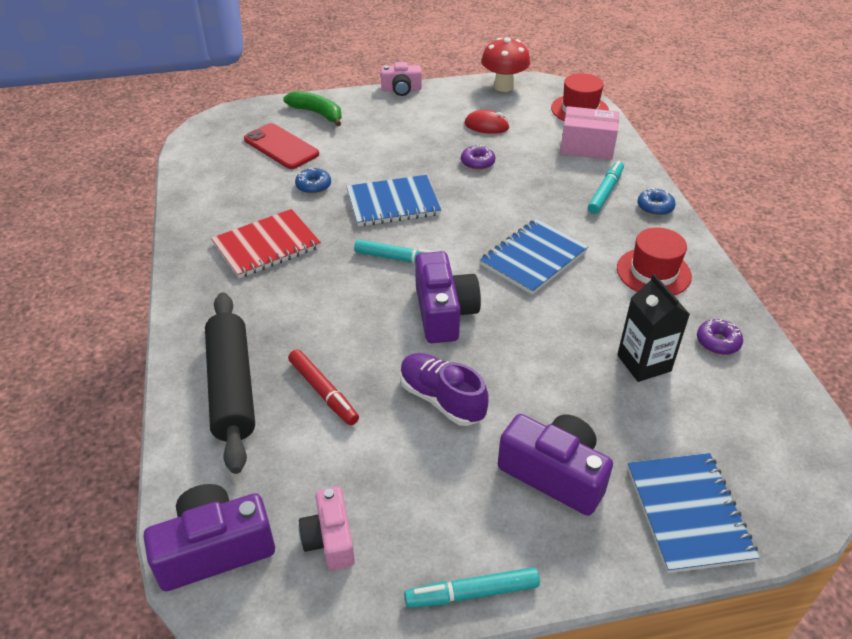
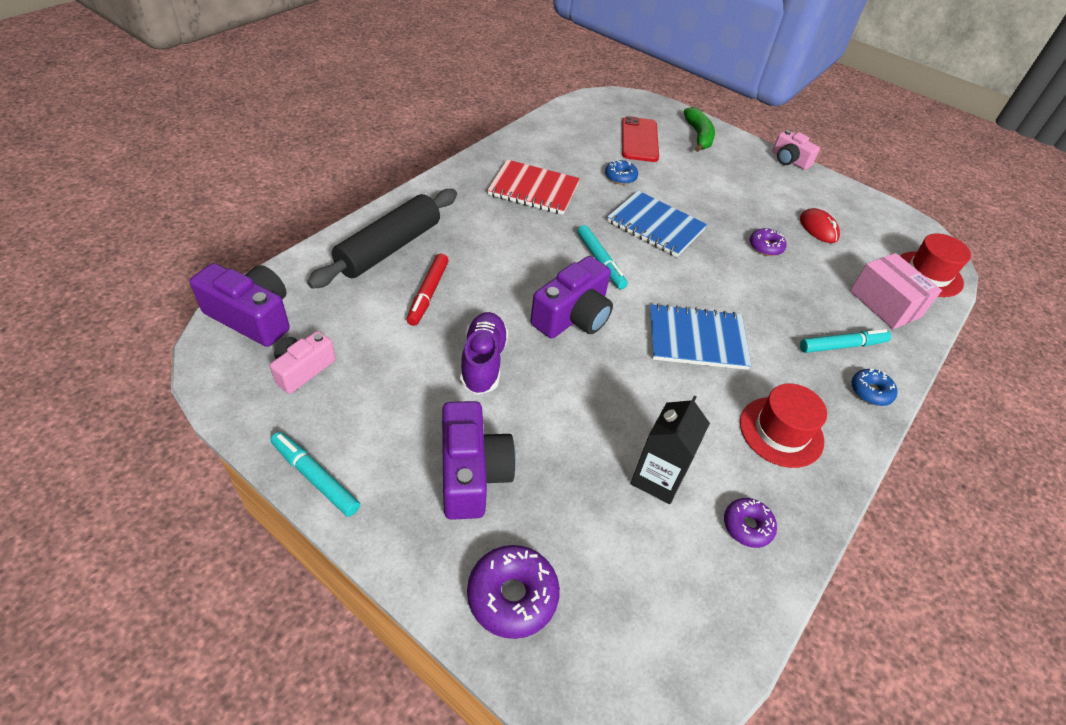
camera: 45 degrees right, 5 degrees up
(503, 86) = (883, 212): red mushroom -> none
(688, 513) = (512, 596): blue notebook -> purple donut

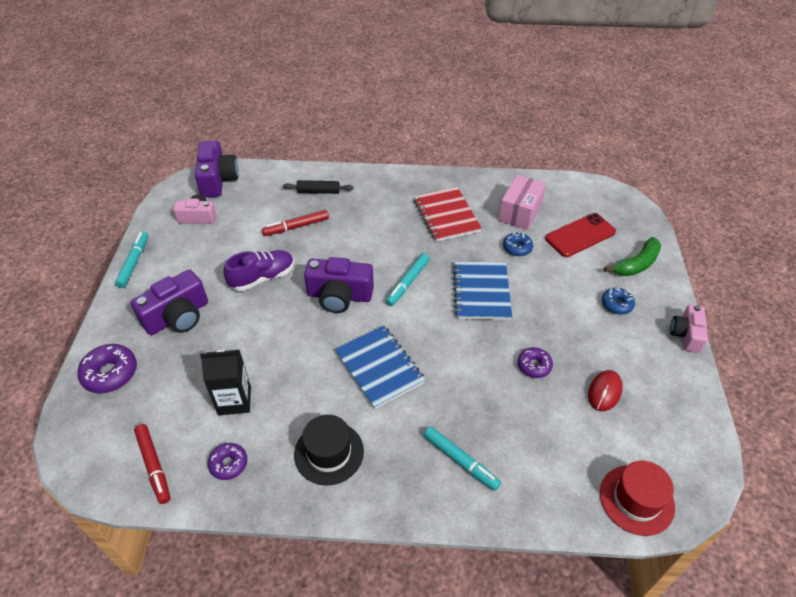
camera: 60 degrees right, 0 degrees up
(389, 248) = (318, 191): black rolling pin -> black rolling pin, size x0.51
(706, 606) = (154, 466): none -> red marker
(781, 432) = (329, 452): red hat -> black hat
(870, 391) = (423, 498): blue donut -> blue donut (616, 304)
(885, 304) = (550, 476): pink box -> pink box (520, 212)

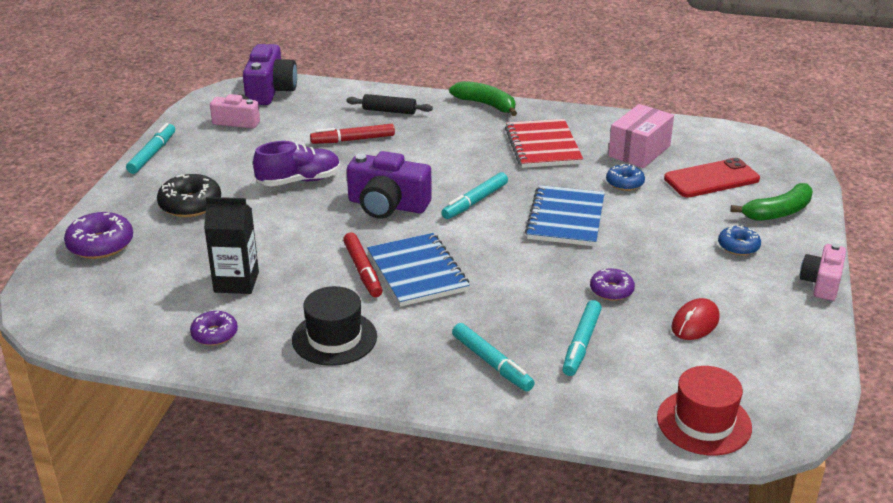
camera: 10 degrees right, 15 degrees down
(154, 466) = (129, 326): red marker -> red marker (363, 270)
(178, 316) = (190, 204): purple camera -> black donut
(393, 176) = (486, 105): none -> green banana
(524, 428) = (581, 344): none -> turquoise marker

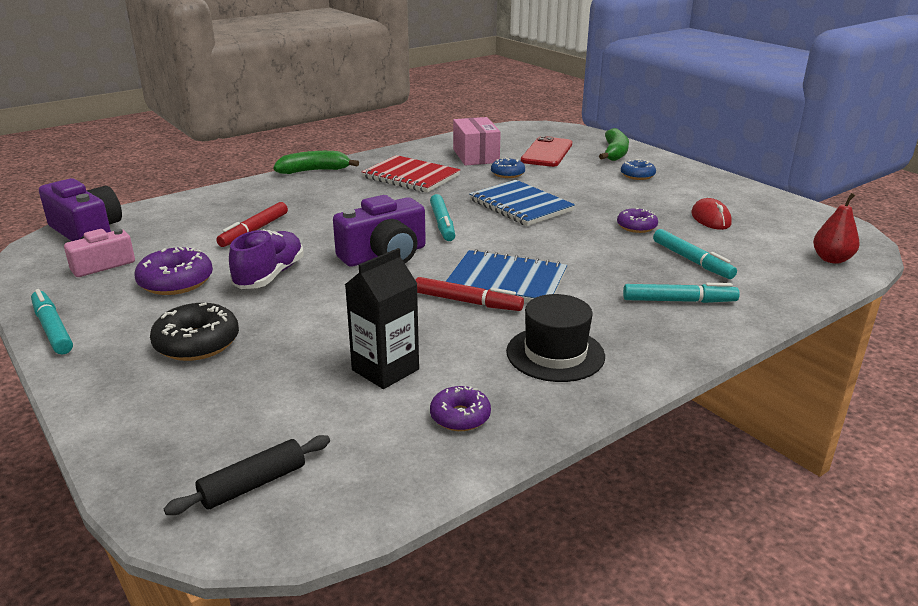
camera: 50 degrees left, 5 degrees down
(100, 244) = (164, 428): purple donut -> purple donut (176, 282)
(389, 111) = (242, 202): black rolling pin -> black rolling pin (253, 484)
(704, 422) = (831, 259): red hat -> red pear
(821, 283) = (709, 172): pink camera -> none

